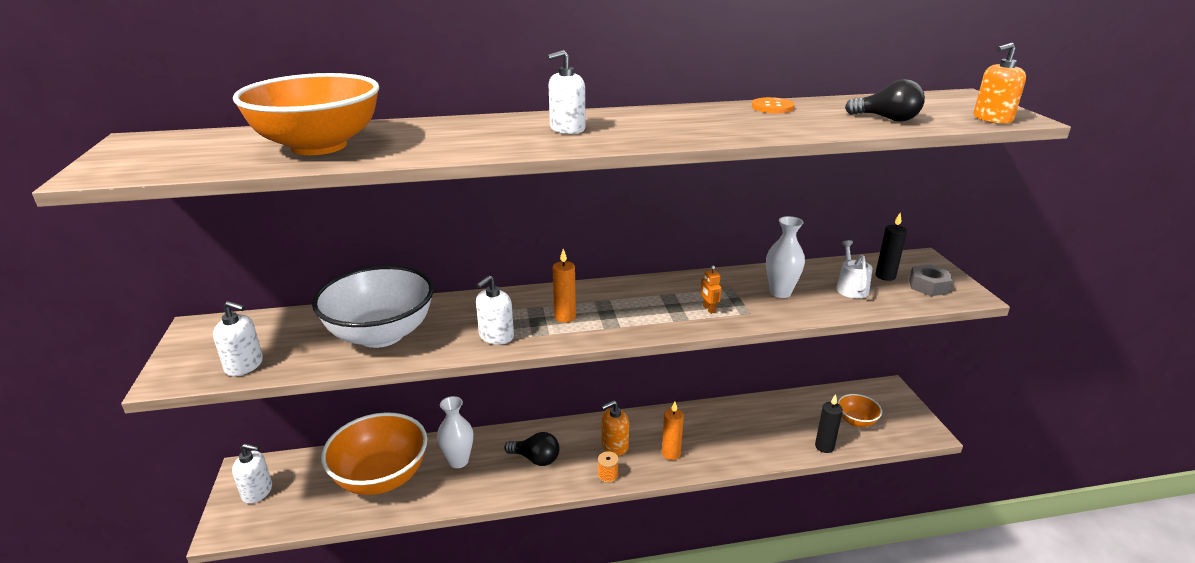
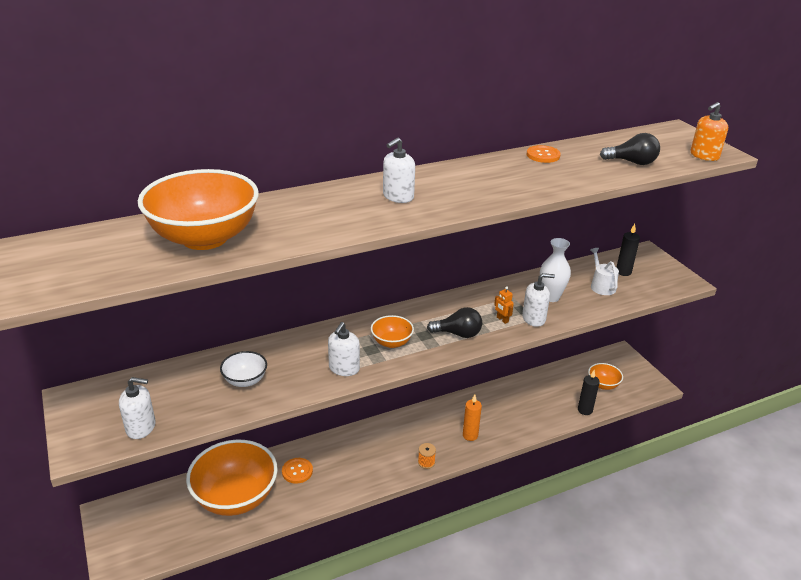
camera: 15 degrees left, 5 degrees up
(257, 492) = (128, 529): white soap dispenser -> white soap dispenser (534, 318)
(381, 334) = (245, 380): white bowl -> white bowl, size x0.47
(458, 461) = (297, 471): white vase -> orange button
(536, 459) = (362, 458): black light bulb -> black light bulb (458, 334)
(565, 317) = (391, 342): orange candle -> orange bowl
(614, 446) = (423, 436): orange soap dispenser -> none
(928, 286) = (656, 277): grey nut -> none

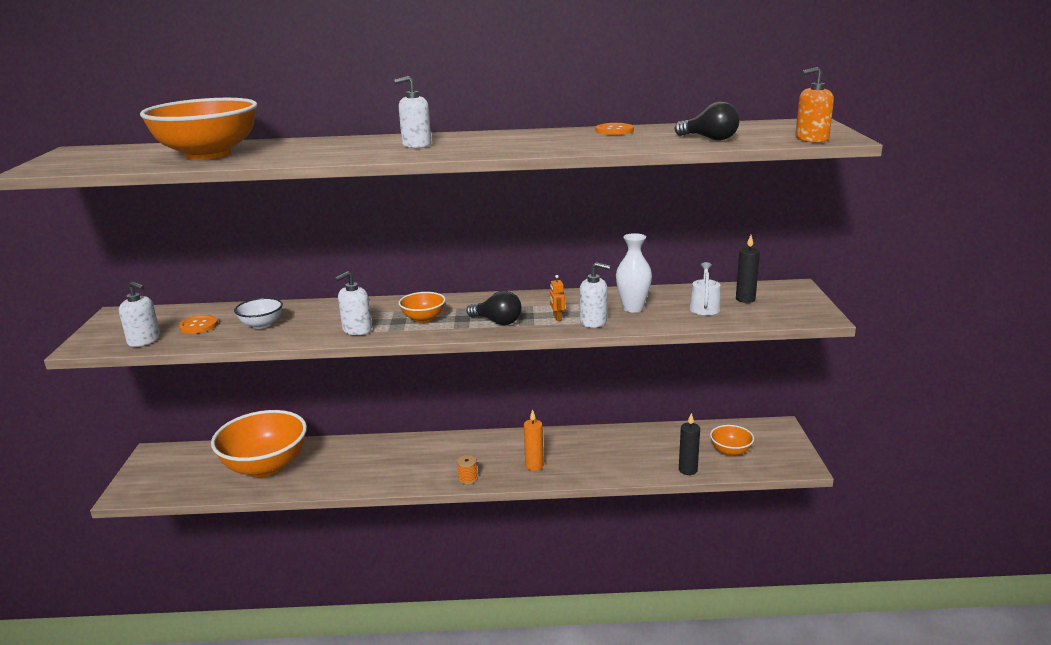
camera: 25 degrees right, 10 degrees down
(297, 471) = (337, 459): orange button -> orange button (198, 326)

